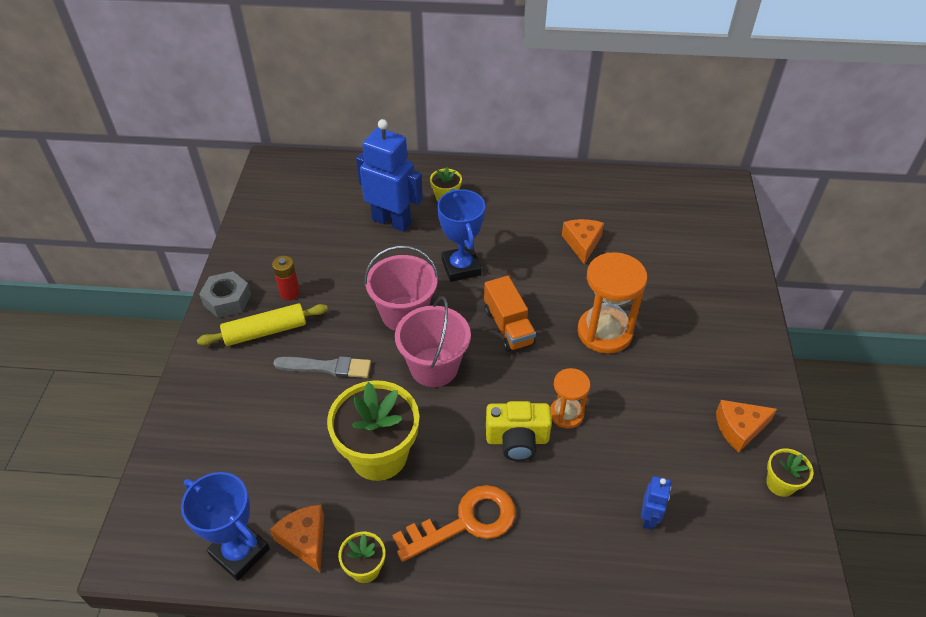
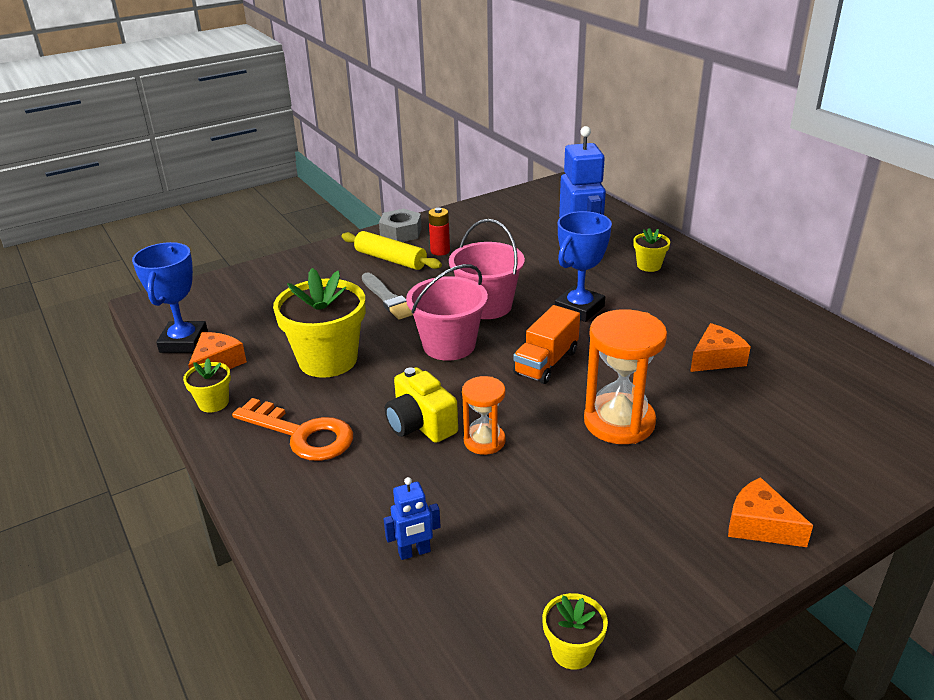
camera: 55 degrees right, 15 degrees down
(739, 428) = (614, 580): orange cheese -> orange cheese (760, 525)

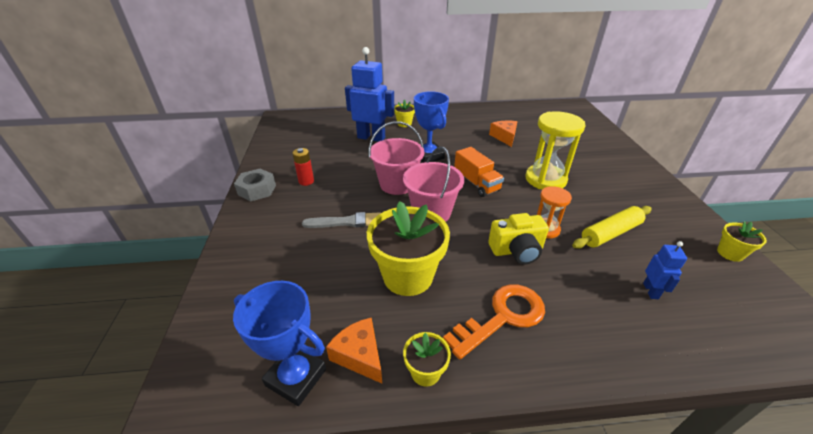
camera: 65 degrees left, 5 degrees up
(390, 259) = (291, 205): yellow rolling pin -> yellow rolling pin (610, 233)
(619, 422) = (545, 179): orange hourglass -> yellow hourglass
(760, 525) = (636, 171): orange cheese -> none

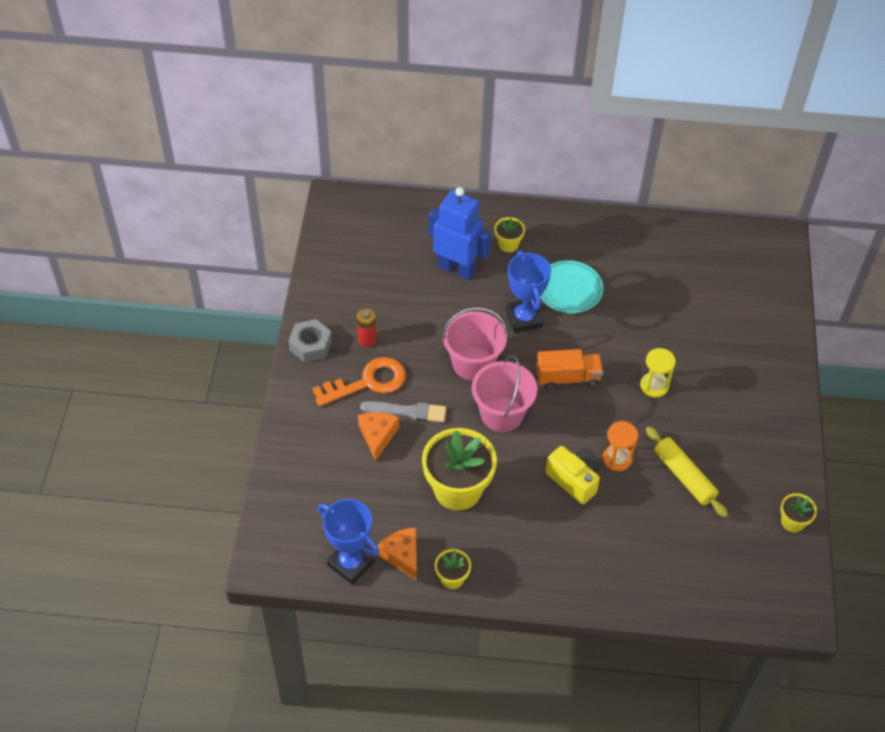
camera: 10 degrees right, 15 degrees up
(455, 138) = (569, 289): none -> turquoise plate
(476, 183) = (568, 378): orange truck -> orange truck turned 75 degrees counterclockwise
(502, 317) = (531, 545): orange key -> orange key (367, 382)
(504, 137) = (638, 297): orange cheese -> orange cheese (377, 436)
(517, 251) = (574, 480): yellow camera -> yellow camera turned 135 degrees counterclockwise
(545, 179) = (654, 386): yellow hourglass -> yellow hourglass, size x0.58
(610, 233) = (684, 476): yellow rolling pin -> yellow rolling pin turned 75 degrees clockwise
(651, 291) = (681, 546): blue robot -> none

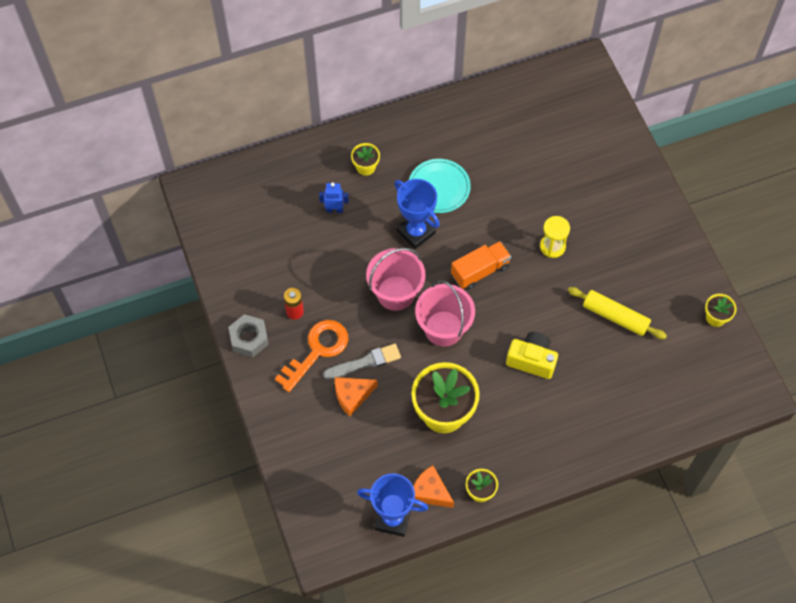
camera: 25 degrees left, 10 degrees up
(377, 436) = (352, 396): orange cheese -> orange cheese turned 90 degrees counterclockwise
(457, 269) = (334, 210): blue robot -> blue robot, size x0.47
(617, 459) = (556, 326): orange hourglass -> none

